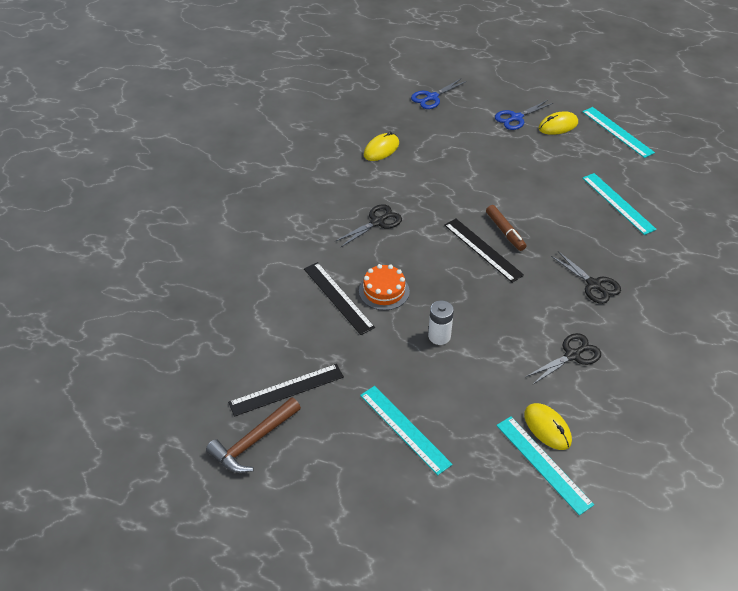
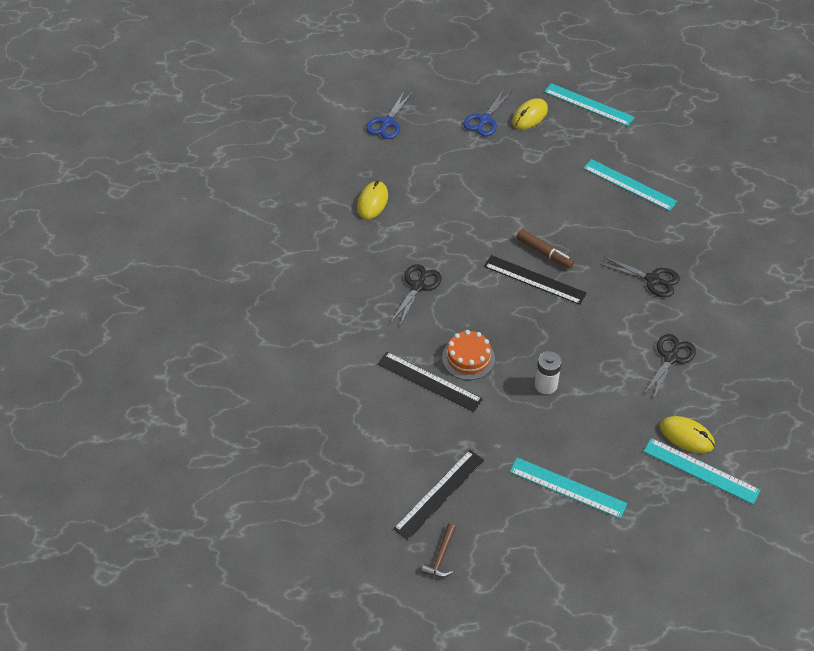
camera: 25 degrees left, 5 degrees up
(253, 441) = (441, 556): brown hammer -> brown hammer, size x0.58

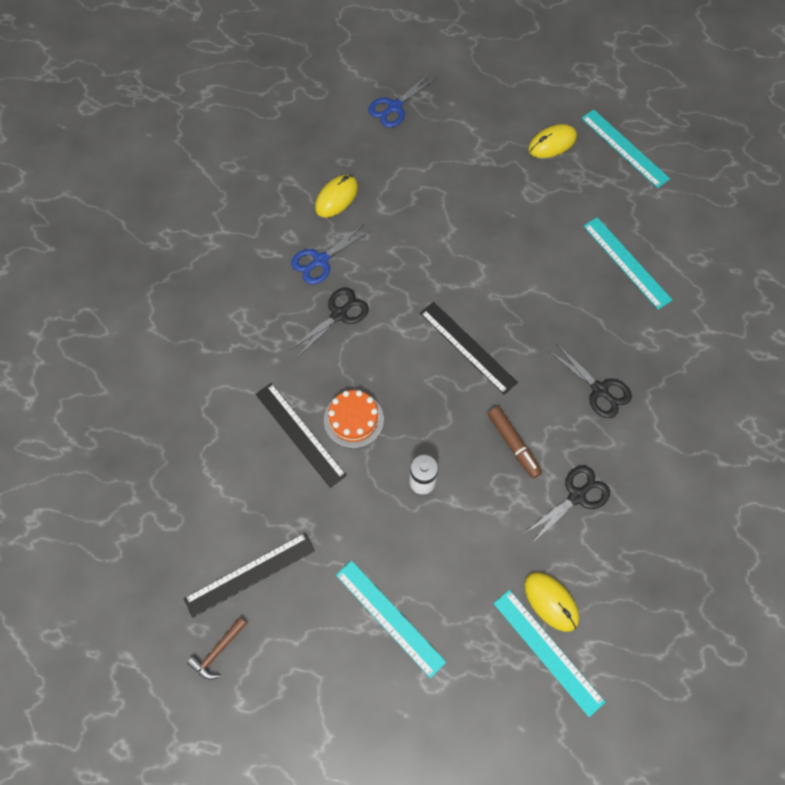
camera: 20 degrees right, 15 degrees up
(484, 120) = (500, 134): blue scissors -> blue scissors (320, 260)
(544, 253) = (493, 317): brown marker -> brown marker (513, 444)

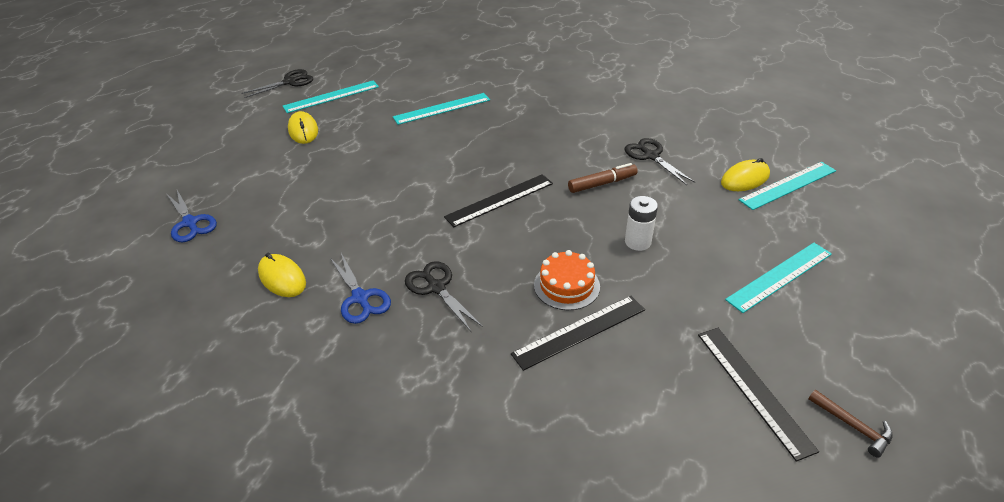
camera: 80 degrees left, 25 degrees down
(599, 390) = (556, 134): black scissors -> black scissors (290, 82)

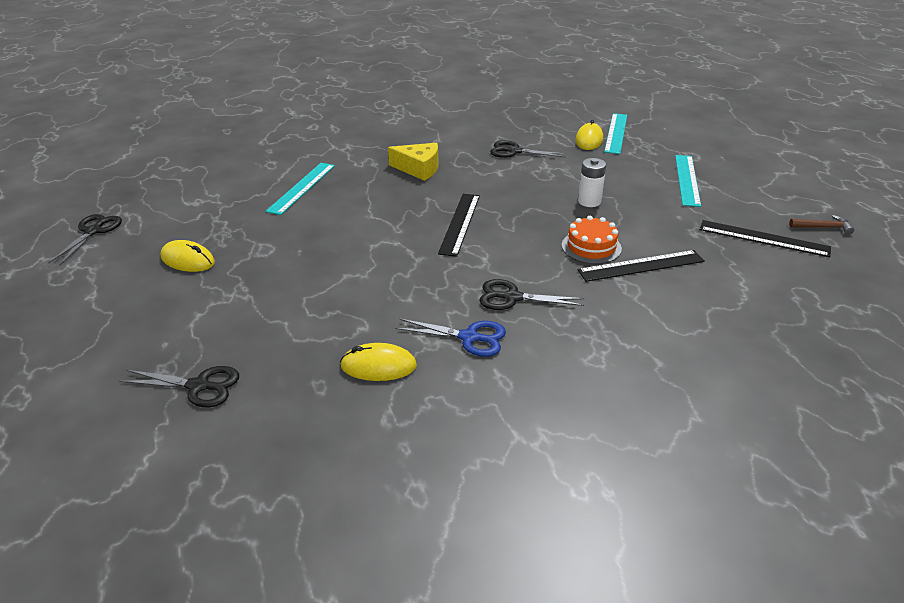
camera: 45 degrees left, 5 degrees down
(190, 223) = (198, 386): blue scissors -> black scissors
(331, 96) = (168, 223): turquoise ruler -> none
(545, 133) = (419, 169): none -> yellow cheese
(579, 331) = (641, 266): black ruler -> black ruler turned 60 degrees clockwise
(602, 183) = (511, 180): brown marker -> none

